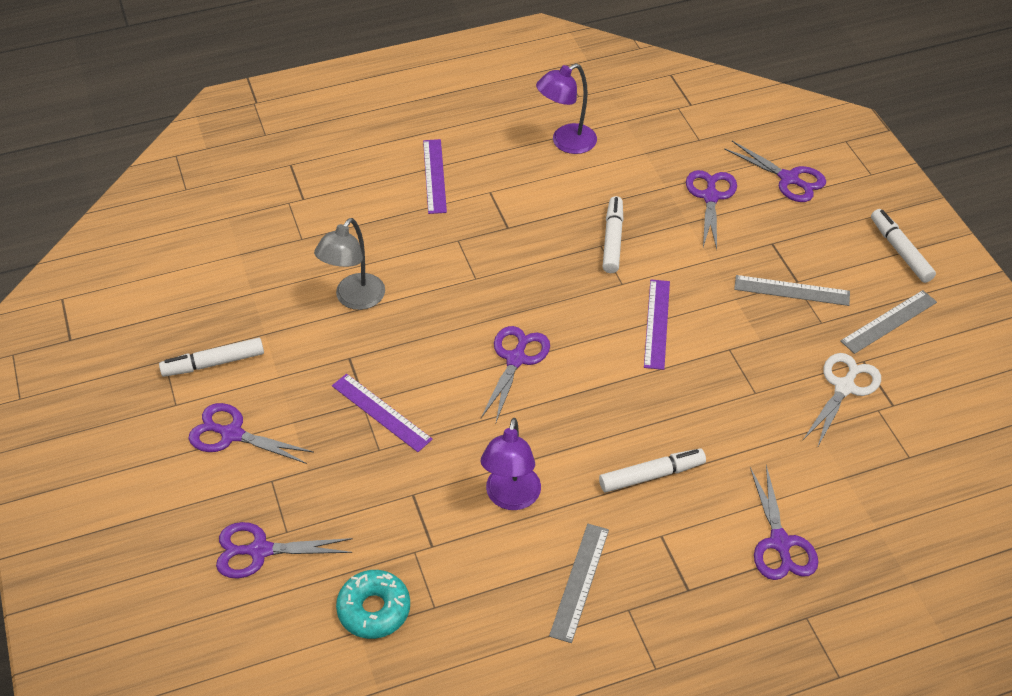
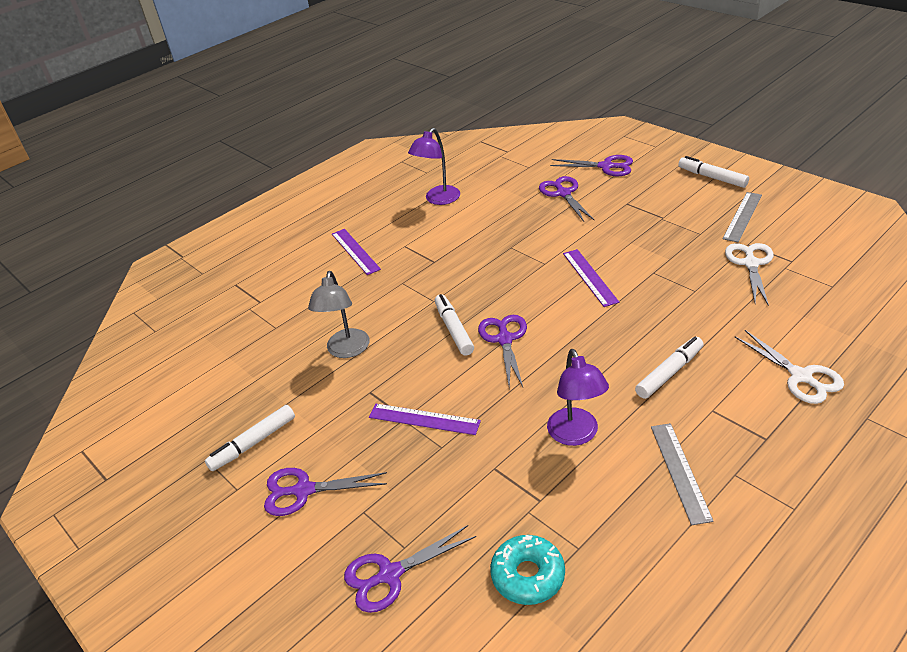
camera: 20 degrees left, 10 degrees down
(612, 240) = (516, 241): white marker -> white marker (454, 329)
(780, 543) = (801, 376): purple scissors -> white scissors
(791, 291) = (664, 224): grey ruler -> none

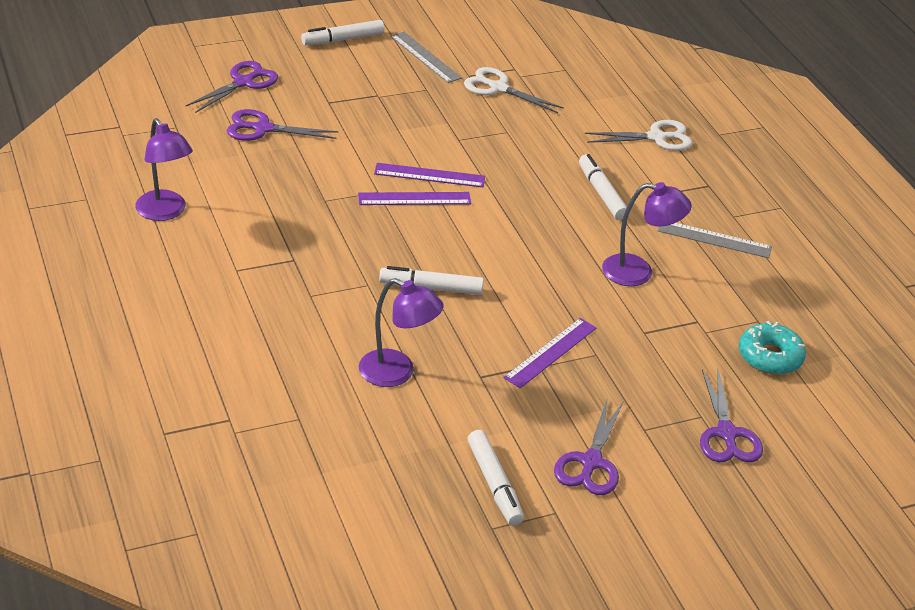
camera: 75 degrees left, 0 degrees up
(346, 350) = (397, 373): grey lamp -> purple lamp
(355, 251) = (204, 310): purple ruler -> purple ruler (414, 198)
(505, 339) = (477, 262): purple scissors -> none

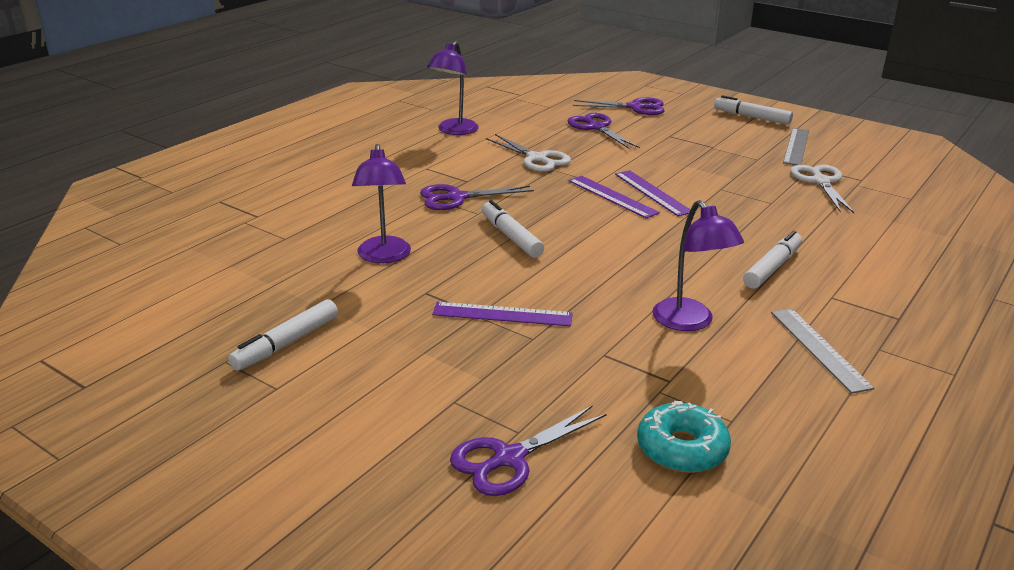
camera: 60 degrees right, 10 degrees down
(591, 462) = (368, 385): purple scissors -> purple scissors (457, 198)
(656, 137) = (912, 268): white scissors -> white scissors (536, 159)

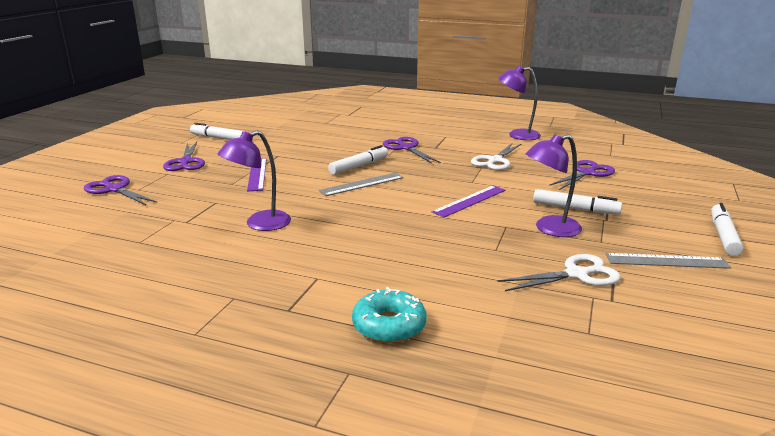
camera: 75 degrees right, 5 degrees down
(384, 257) = (315, 142): purple lamp -> purple lamp (549, 229)
(612, 196) = (449, 188): purple ruler -> none
(635, 107) = (660, 183): purple scissors -> purple scissors (185, 162)
(682, 449) = (113, 228): turquoise donut -> turquoise donut (389, 325)
(772, 268) = (358, 251): white marker -> white marker (575, 209)
(819, 349) = (230, 271): grey ruler -> grey ruler (362, 184)

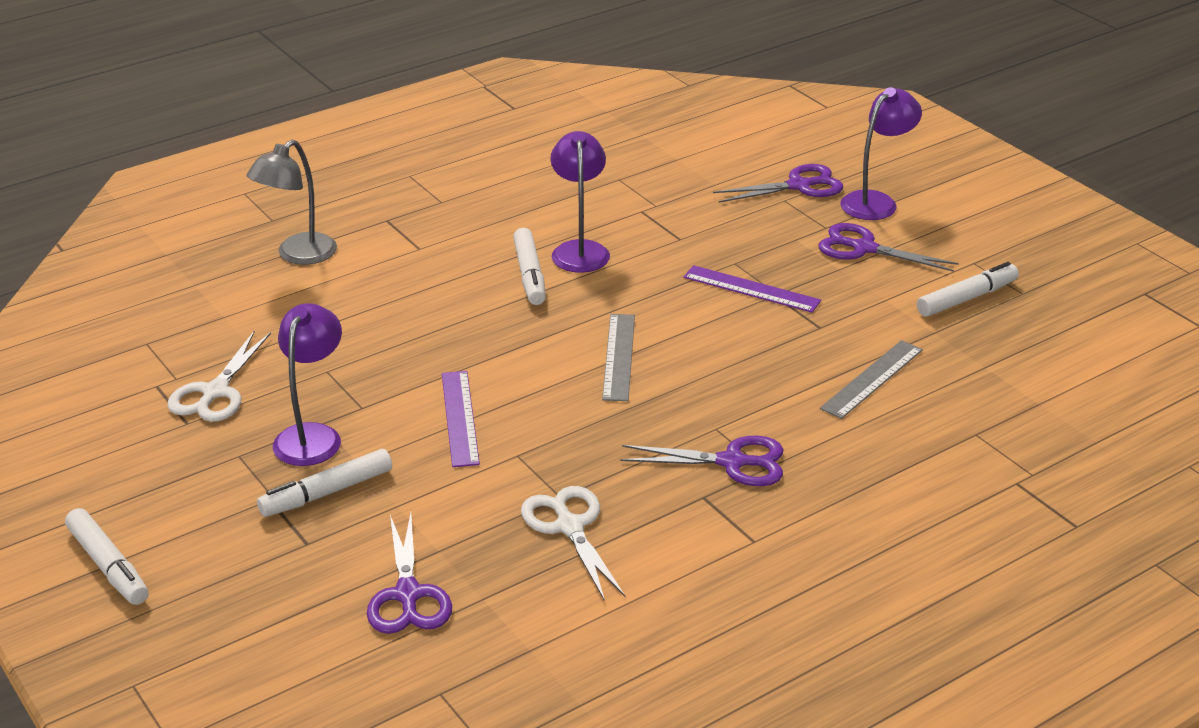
camera: 125 degrees right, 10 degrees up
(359, 166) = (693, 381): white marker -> white marker (530, 275)
(389, 325) = (298, 255): turquoise donut -> grey lamp
(517, 135) = (669, 641): purple lamp -> purple lamp (876, 201)
(666, 261) = (144, 471): grey ruler -> grey ruler (872, 379)

